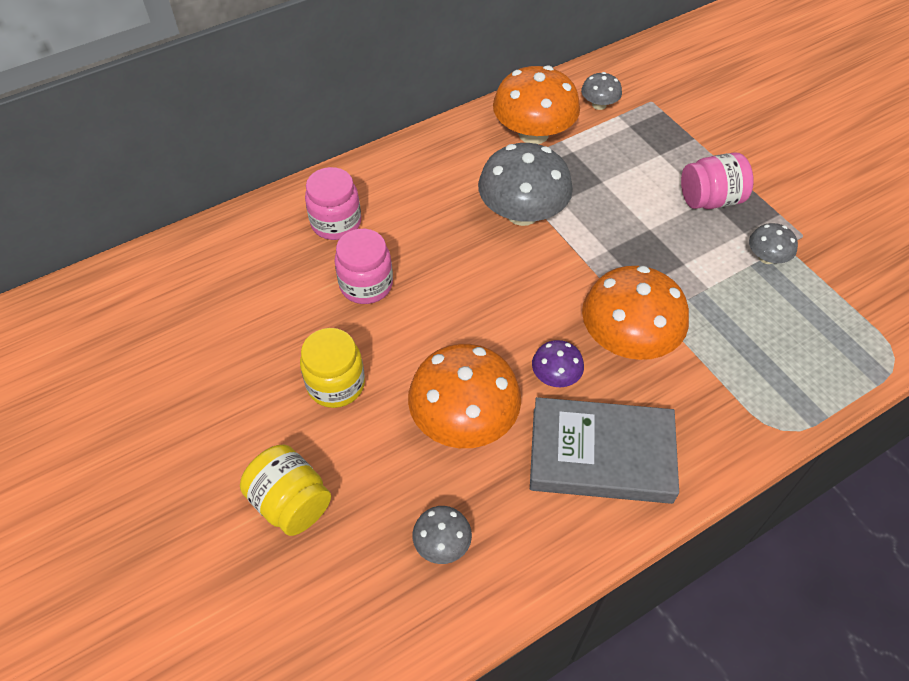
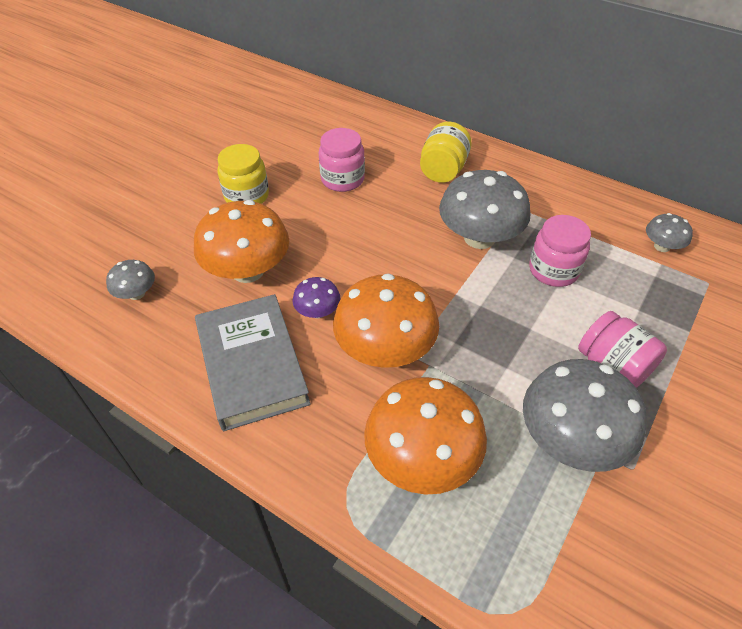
camera: 65 degrees right, 5 degrees down
(291, 502) = (144, 210): yellow jar -> yellow jar (443, 170)
(336, 223) = (389, 146): pink jar -> pink jar (553, 270)
(533, 134) = (579, 215): orange mushroom -> orange mushroom (422, 458)
(766, 257) = (570, 439): grey mushroom -> grey mushroom, size x2.05

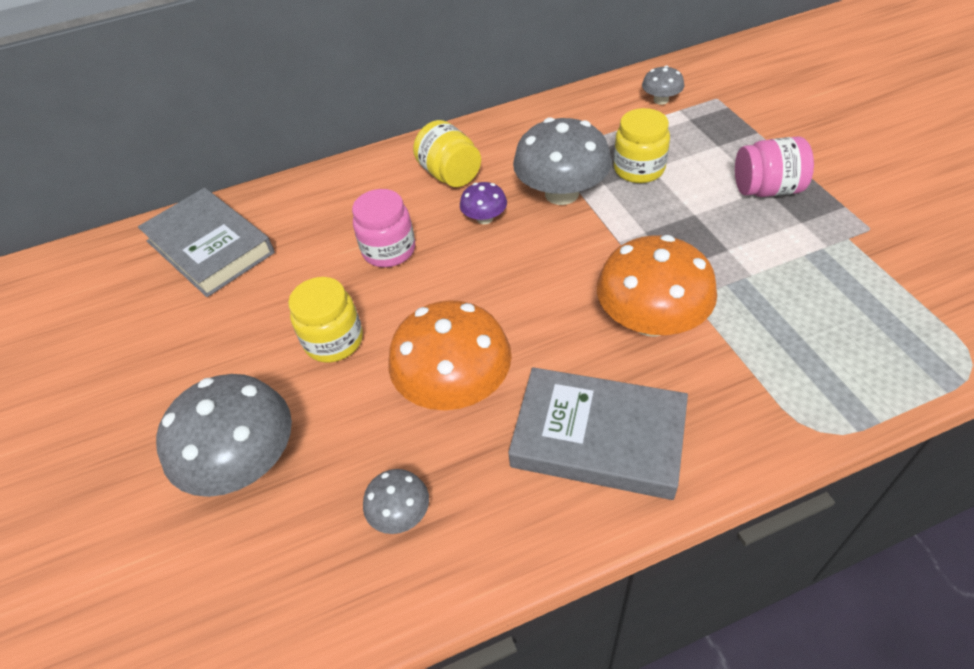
camera: 50 degrees left, 0 degrees up
(282, 105) = (210, 247): none -> grey book
(317, 311) = (563, 351): purple mushroom -> purple mushroom (485, 218)
(422, 458) = (794, 351): orange mushroom -> none
(553, 270) = (639, 169): pink jar -> yellow jar
(570, 439) = (824, 248): grey mushroom -> grey mushroom (245, 462)

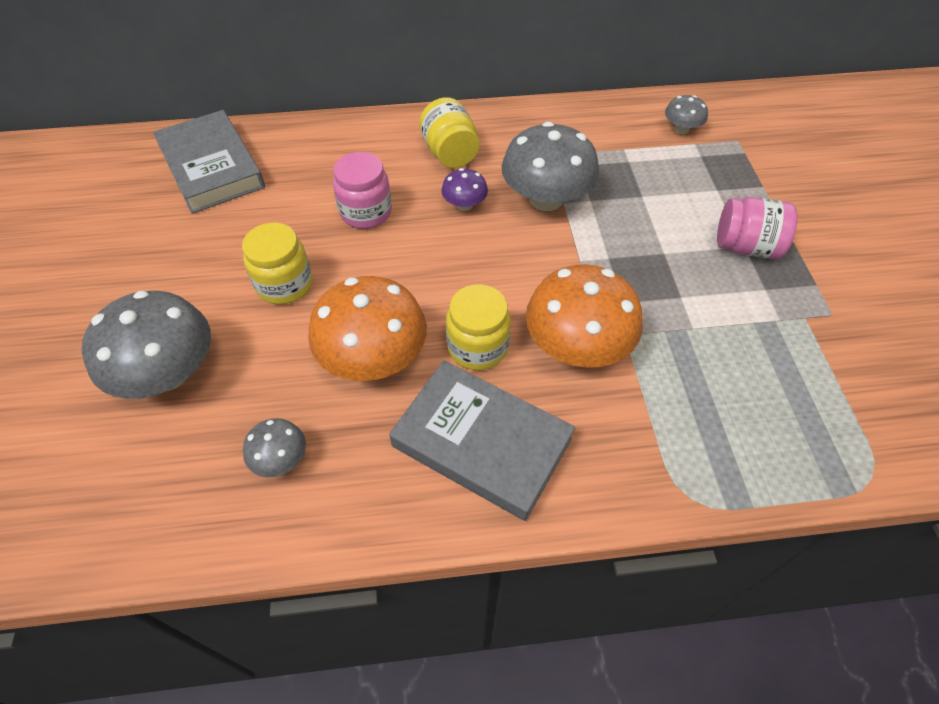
camera: 10 degrees right, 5 degrees up
(639, 169) = (629, 194): yellow jar -> yellow jar (477, 347)

